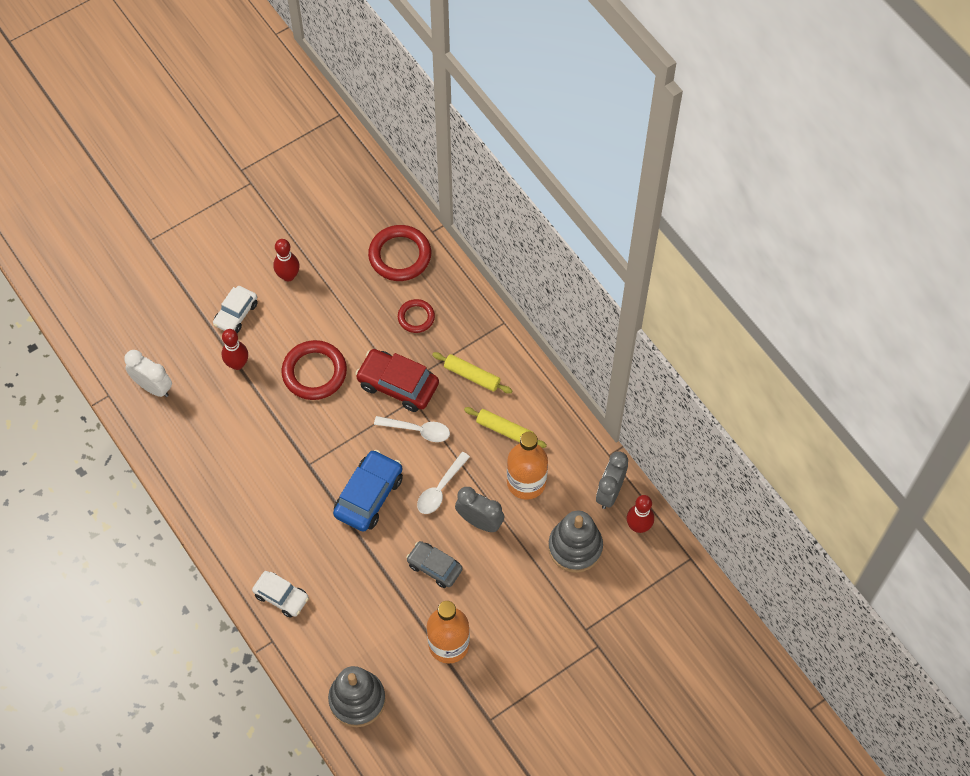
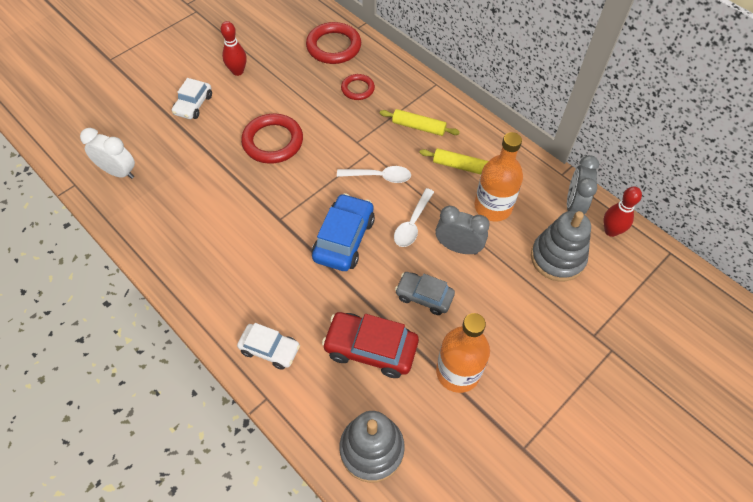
camera: 10 degrees left, 5 degrees down
(237, 364) = (199, 143): red bowling pin -> none
(398, 385) = (352, 142): red car -> red car (370, 348)

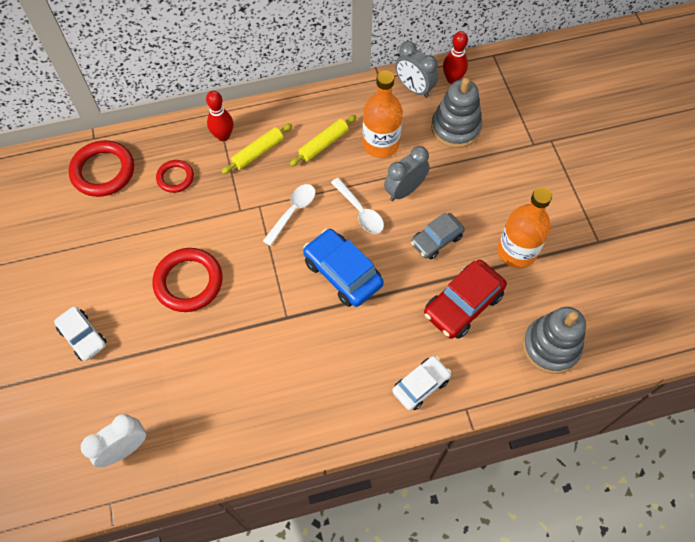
camera: 60 degrees left, 5 degrees up
(238, 71) = (68, 274): red bowling pin -> red bowling pin (223, 136)

